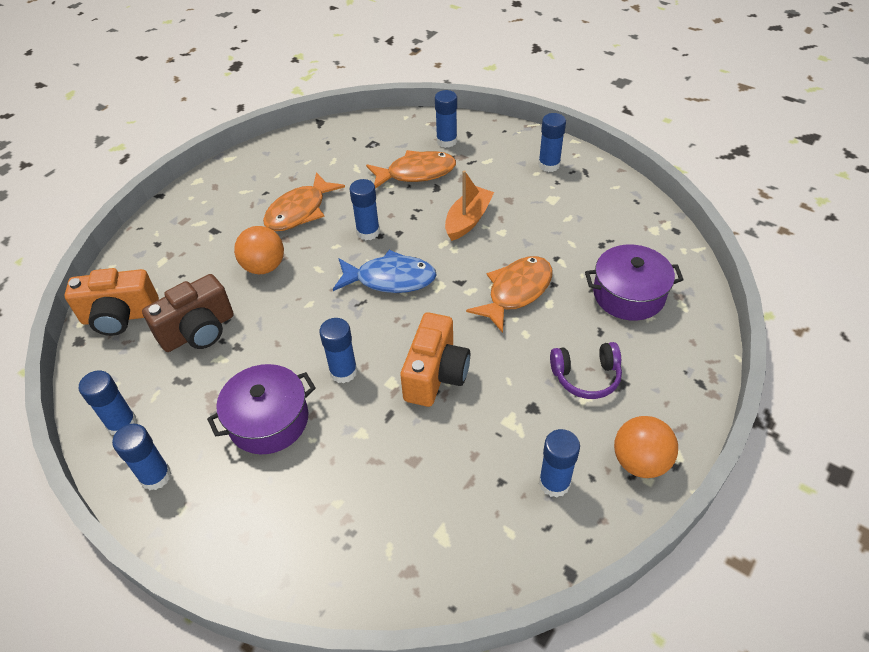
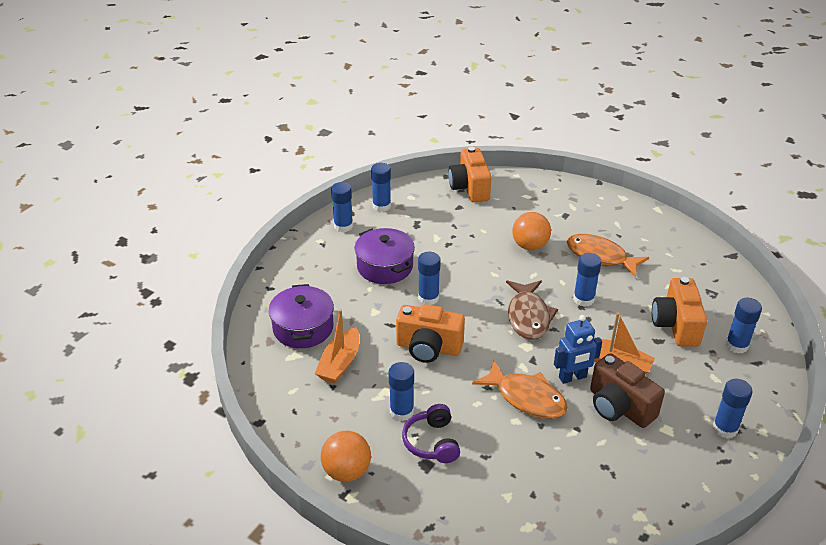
camera: 85 degrees right, 10 degrees down
(198, 331) = (460, 224): brown camera -> brown camera (619, 407)
(390, 279) = (528, 316): blue fish -> brown fish
(416, 173) = (676, 325): orange fish -> orange camera
(460, 474) = (340, 363): none -> orange boat
(487, 253) = (572, 377): none -> blue robot
(554, 483) = (330, 416): blue glue stick -> blue glue stick (401, 411)
(628, 294) = (536, 482): purple pot -> purple pot (303, 328)

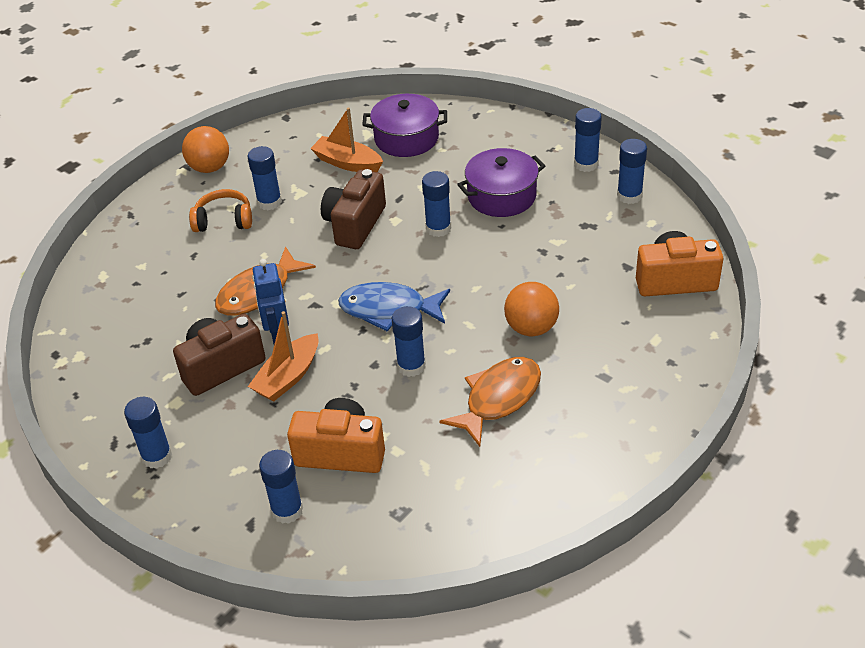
camera: 100 degrees right, 5 degrees up
(428, 348) = (355, 224): orange camera -> brown camera
(432, 442) = (224, 220): purple headphones -> orange headphones
(528, 316) = (389, 309): brown fish -> blue fish

